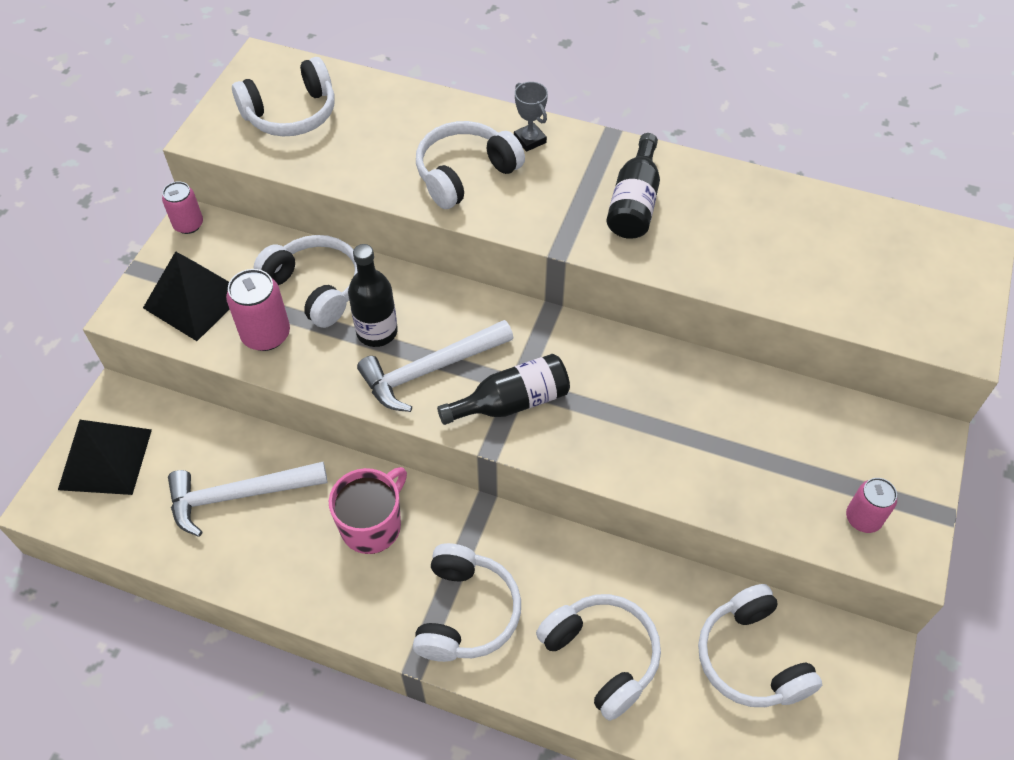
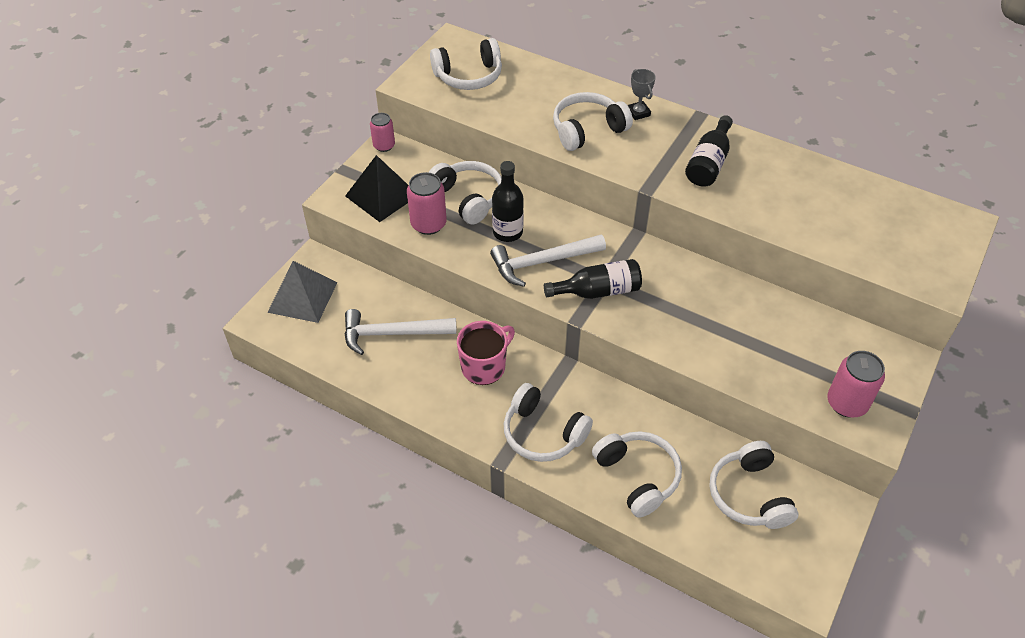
camera: 10 degrees right, 5 degrees down
(105, 459) = (302, 297): black pyramid -> grey pyramid
(466, 613) = (543, 433): white headphones -> white headphones turned 105 degrees clockwise
(863, 518) = (846, 403): pink can -> pink can, size x1.51

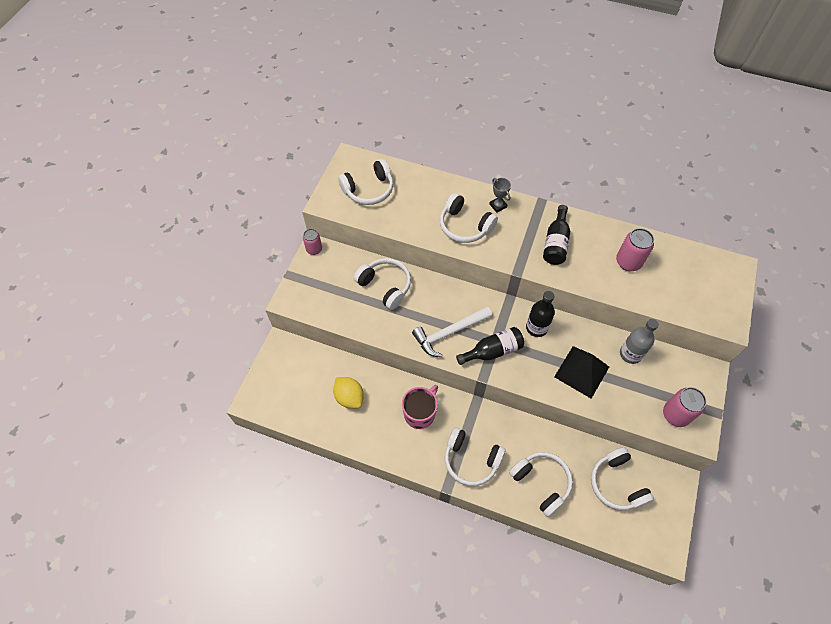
camera: 10 degrees left, 10 degrees up
(302, 297) = (279, 377): grey pyramid -> none
(382, 195) = (322, 293): black pyramid -> black pyramid (582, 372)
(392, 333) = (349, 397): white hammer -> yellow lemon
(428, 224) = (361, 313): pink can -> pink can (628, 262)
(507, 232) = (419, 311): black bottle -> black bottle (536, 328)
(587, 130) = (465, 226): white headphones -> white headphones turned 105 degrees counterclockwise
(795, 321) = (630, 354): none -> grey bottle

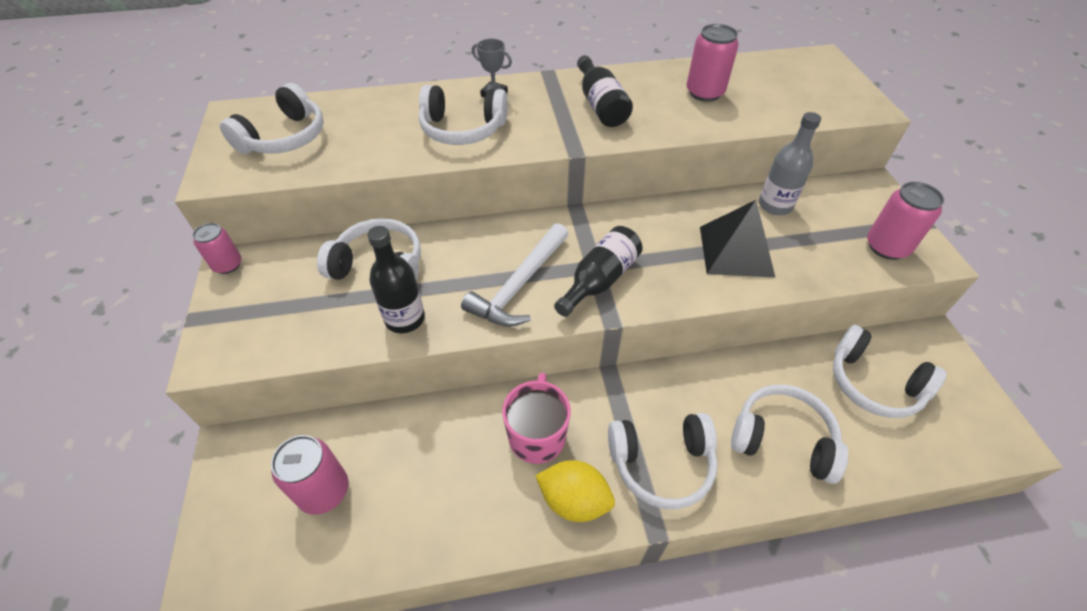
camera: 30 degrees left, 10 degrees down
(312, 387) = (324, 491): none -> pink can
(349, 397) = (402, 472): yellow lemon -> yellow lemon (574, 500)
(536, 328) = (637, 226): black bottle -> black bottle (405, 319)

